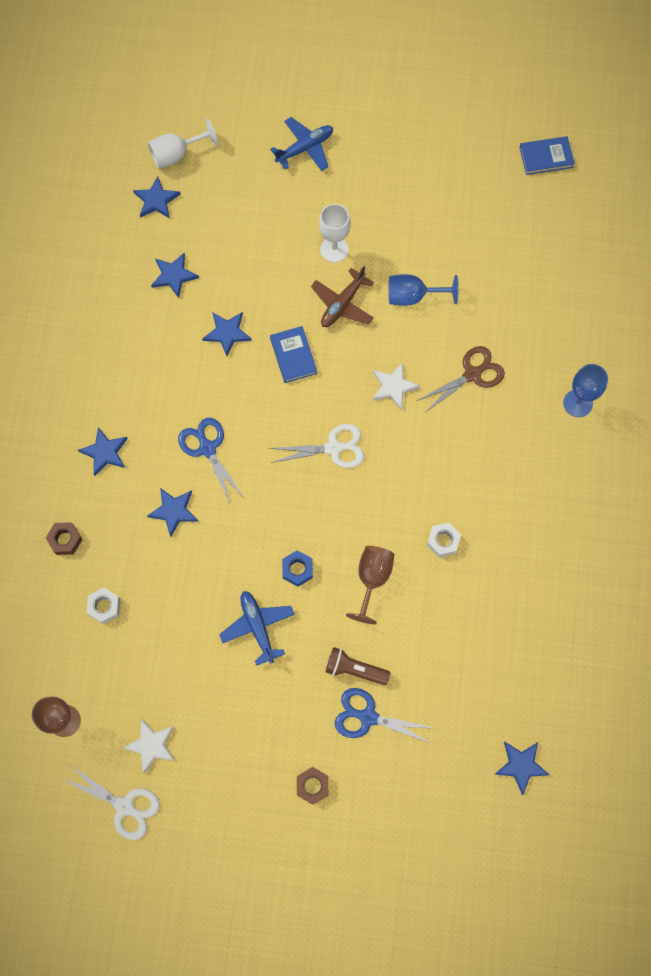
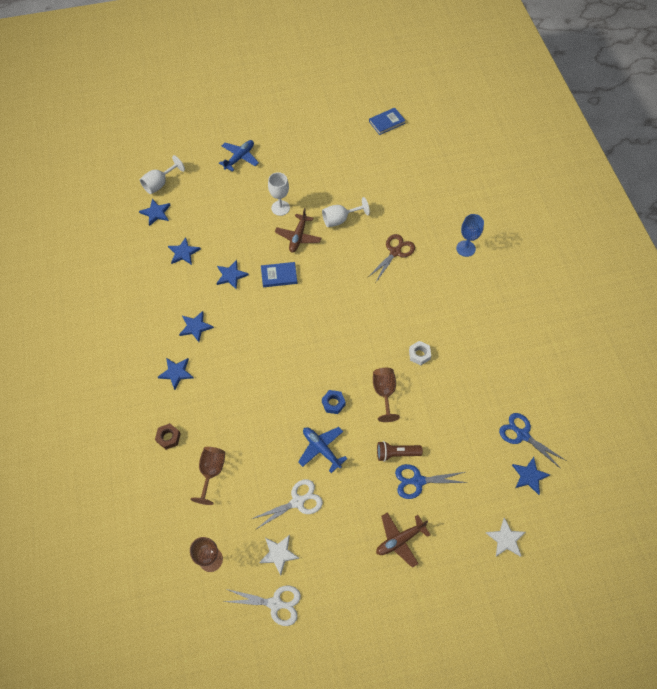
camera: 20 degrees left, 10 degrees down
(104, 607) = (211, 472): white nut -> brown goblet
(174, 511) = (236, 394): blue star -> blue star (195, 327)
(207, 448) = (244, 348): blue scissors -> blue scissors (522, 435)
(293, 356) = (279, 276): blue book -> blue book turned 60 degrees counterclockwise
(312, 786) = (400, 540): brown nut -> brown plane
(333, 448) = (326, 322): white scissors -> white scissors (297, 501)
(393, 387) = (350, 274): white star -> white star (506, 539)
(413, 296) = (340, 219): blue goblet -> white goblet

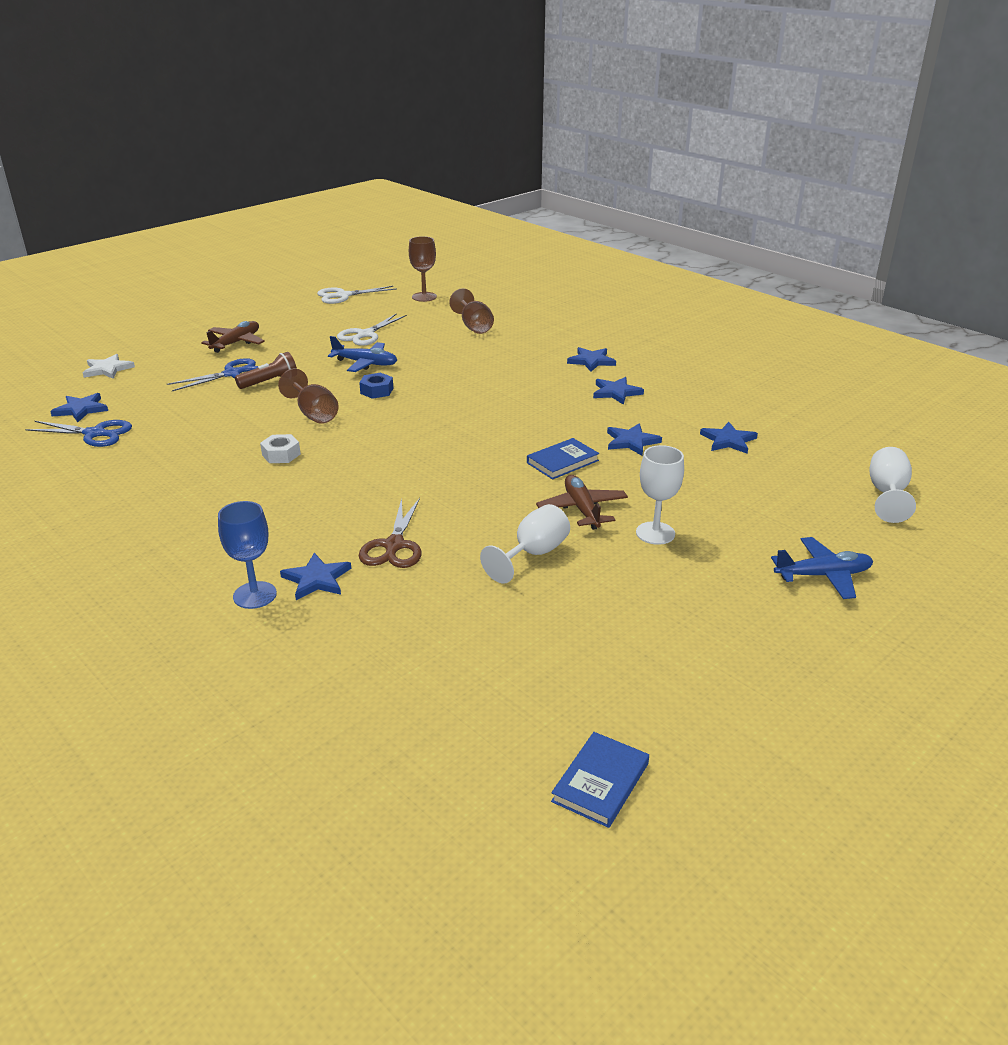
camera: 150 degrees right, 30 degrees down
(156, 213) = (833, 463): blue star -> blue star (317, 579)
(168, 438) = (543, 330): brown nut -> none
(239, 158) = (823, 575): blue plane -> blue plane turned 105 degrees counterclockwise
(279, 554) = (361, 312): white star -> none

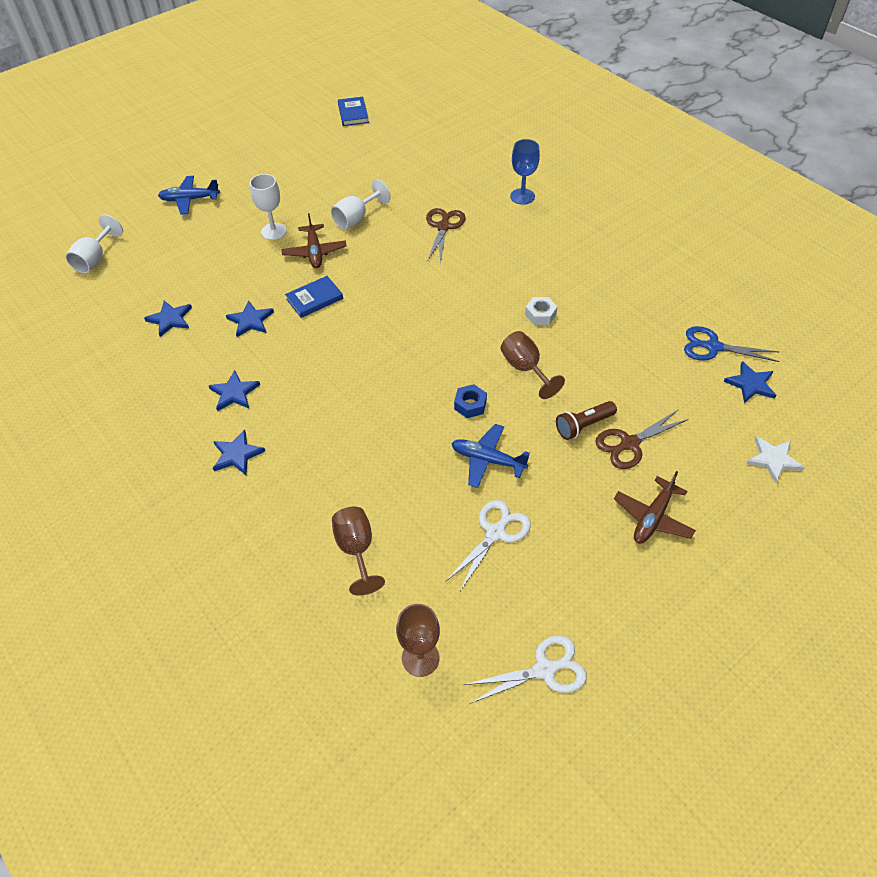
camera: 175 degrees left, 20 degrees up
(232, 374) = (629, 444): blue scissors -> brown scissors
(317, 579) = (488, 205): blue star -> none
(600, 782) = (353, 113): blue book -> blue book turned 45 degrees counterclockwise

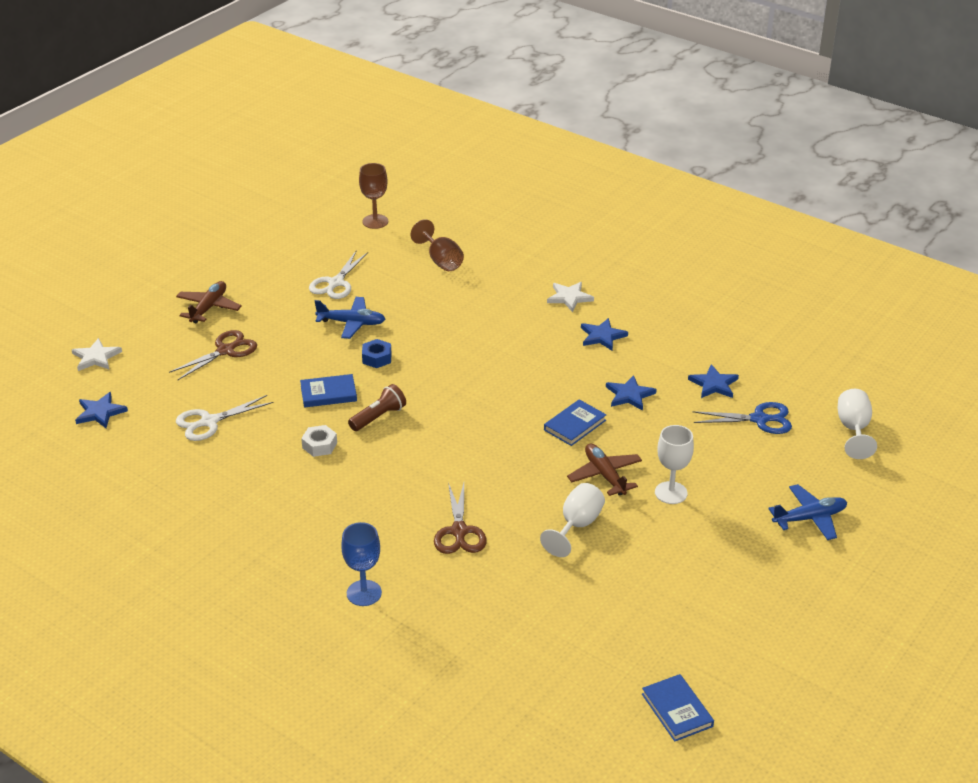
camera: 165 degrees right, 15 degrees down
(237, 454) = (569, 297): blue star -> white star
(525, 369) = (328, 393): brown goblet -> blue book
(544, 670) = (290, 227): white scissors -> white scissors (209, 422)
(583, 425) = (268, 357): brown flashlight -> brown flashlight (378, 417)
(713, 347) = (131, 440): blue scissors -> blue scissors (759, 419)

